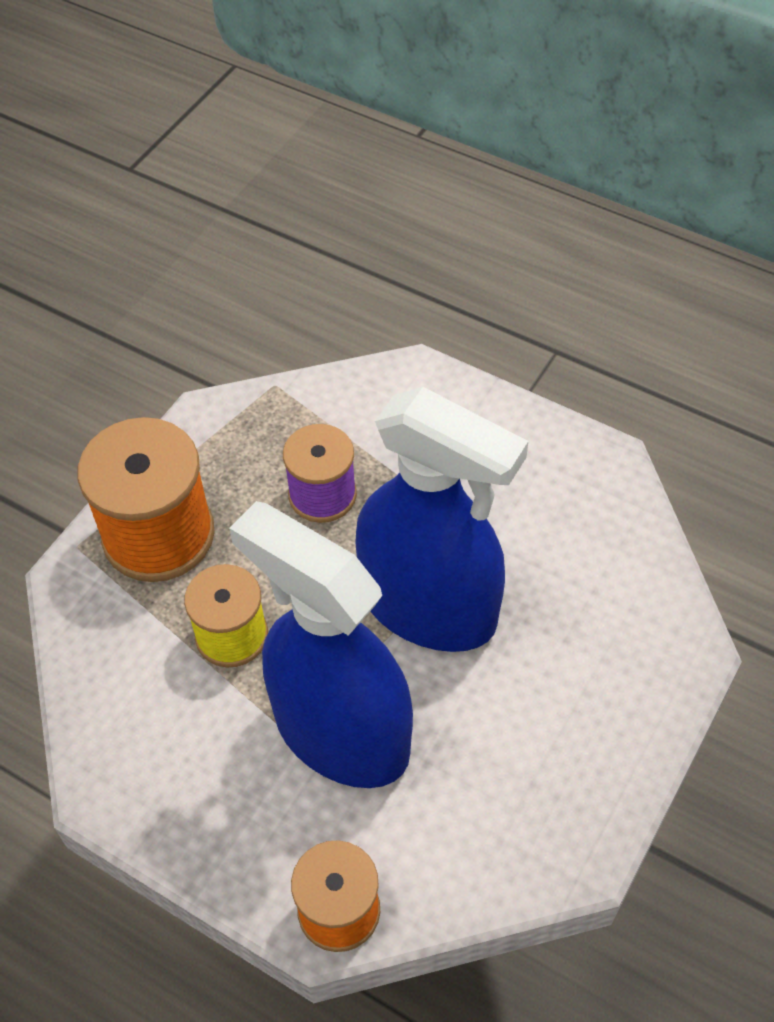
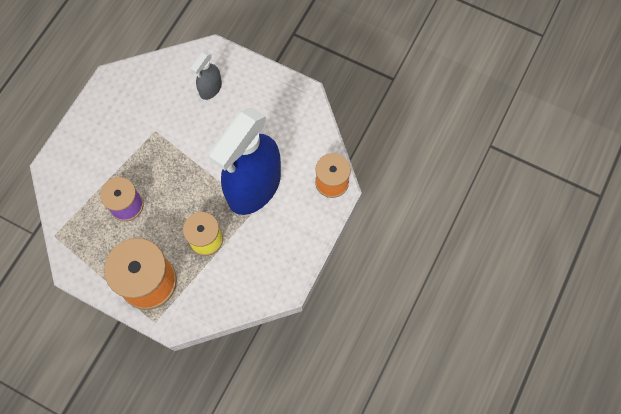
camera: 95 degrees left, 15 degrees up
(429, 607) = (191, 154): blue spray bottle -> none
(590, 646) = (210, 89): none -> grey spray bottle

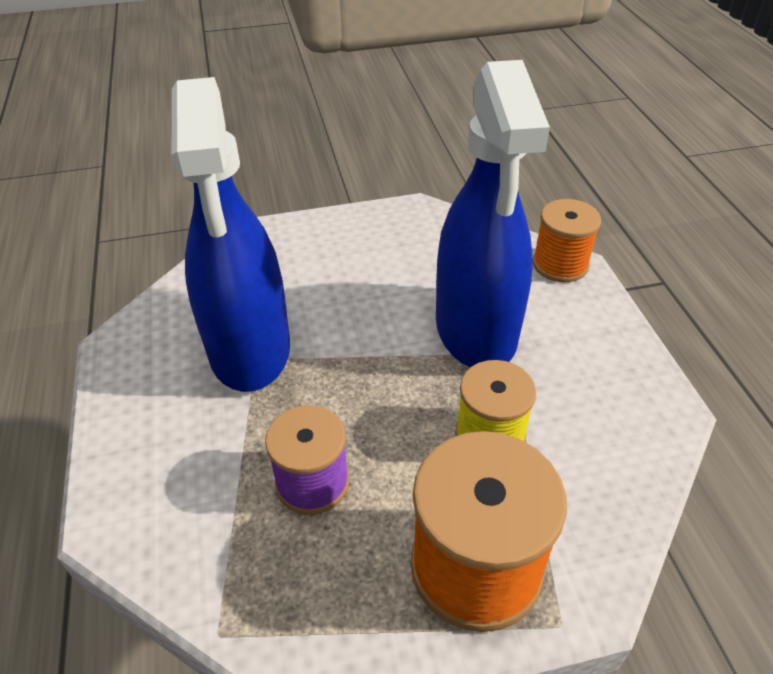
camera: 40 degrees left, 25 degrees down
(157, 123) = (249, 349): none -> blue spray bottle
(210, 89) = (288, 269): grey spray bottle -> none

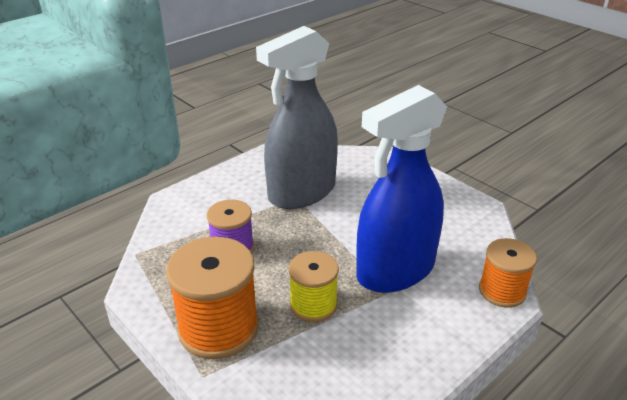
camera: 60 degrees right, 10 degrees down
(249, 349) = (301, 192): blue spray bottle -> grey spray bottle

